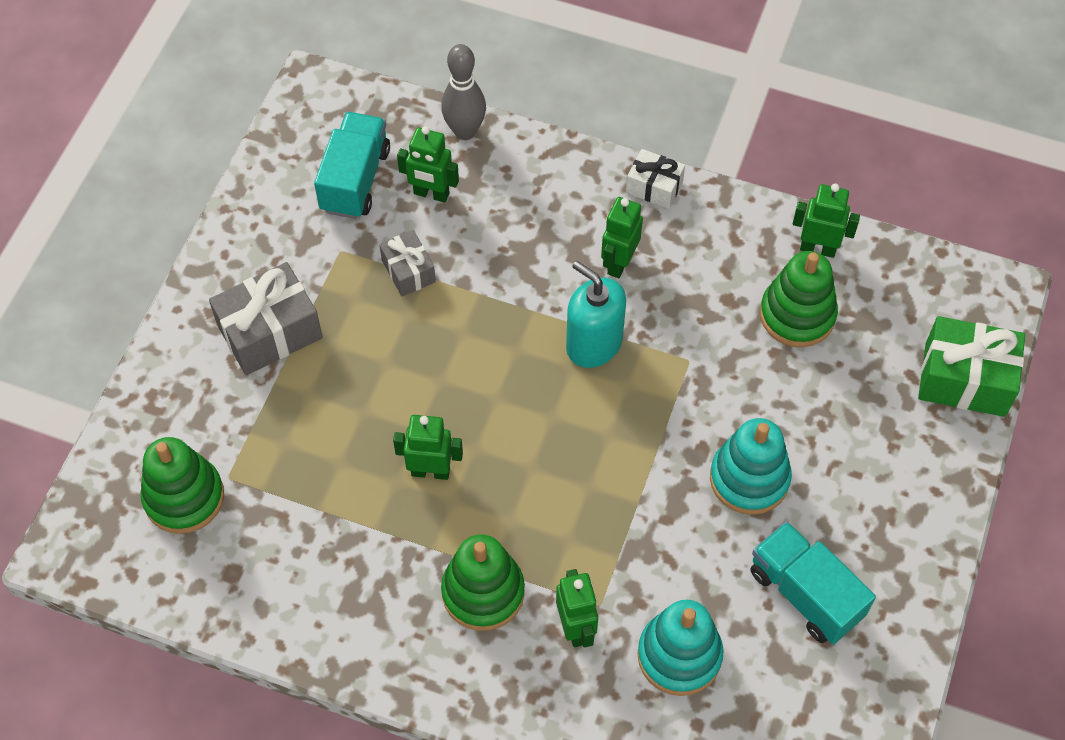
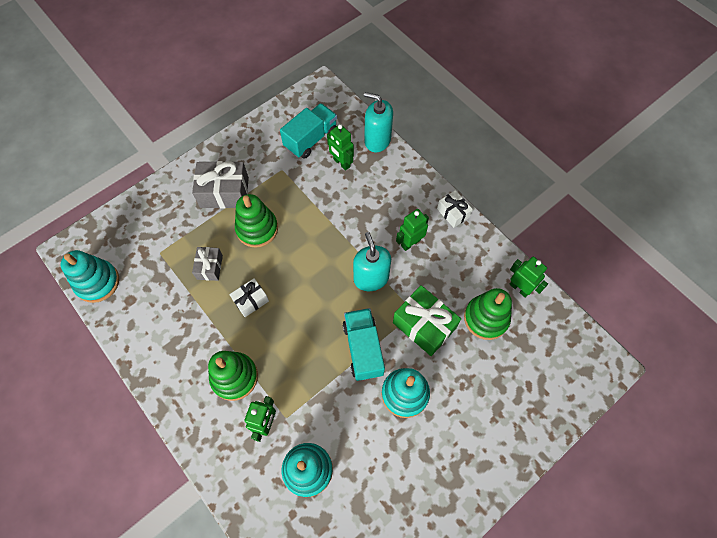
camera: 30 degrees right, 5 degrees up
(156, 575) = (97, 282): none -> turquoise stacking toy
(184, 497) = (134, 251): green stacking toy -> green stacking toy (257, 229)
(408, 271) = (306, 195): grey gift -> grey gift (209, 267)
(430, 471) = (251, 300): green robot -> white gift
(465, 131) = (377, 140): grey bowling pin -> turquoise soap dispenser
(805, 594) = (394, 475): turquoise truck -> turquoise truck (363, 349)
(965, 379) = (558, 404): green gift -> green gift (424, 325)

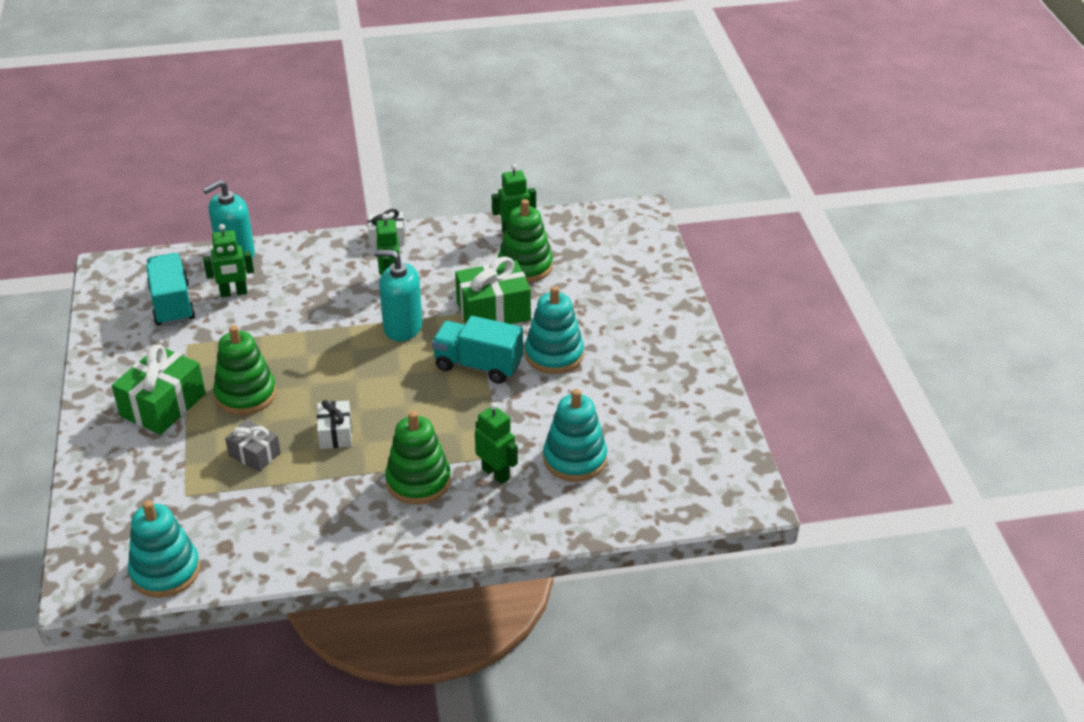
camera: 60 degrees left, 25 degrees down
(224, 192) = (163, 405): grey gift -> green gift

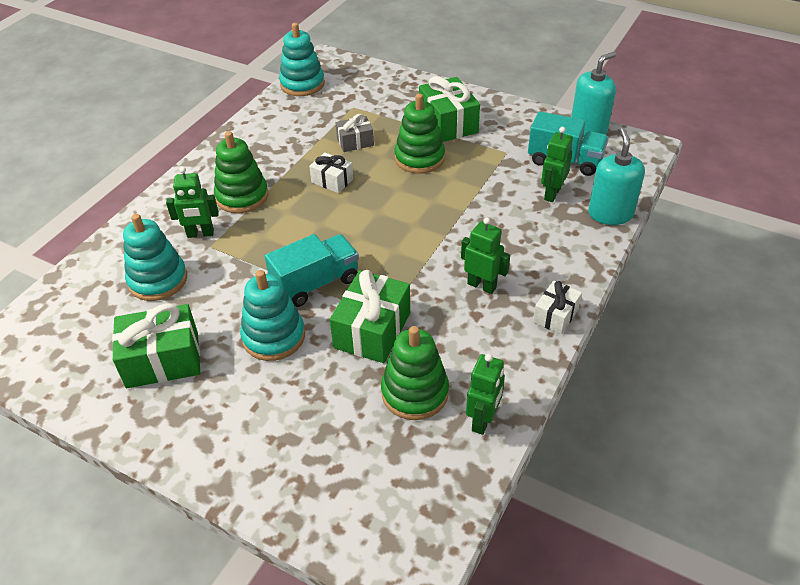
camera: 130 degrees right, 5 degrees up
(402, 327) = (411, 264): turquoise soap dispenser -> turquoise soap dispenser (588, 129)
(639, 396) = (163, 360): none -> green gift

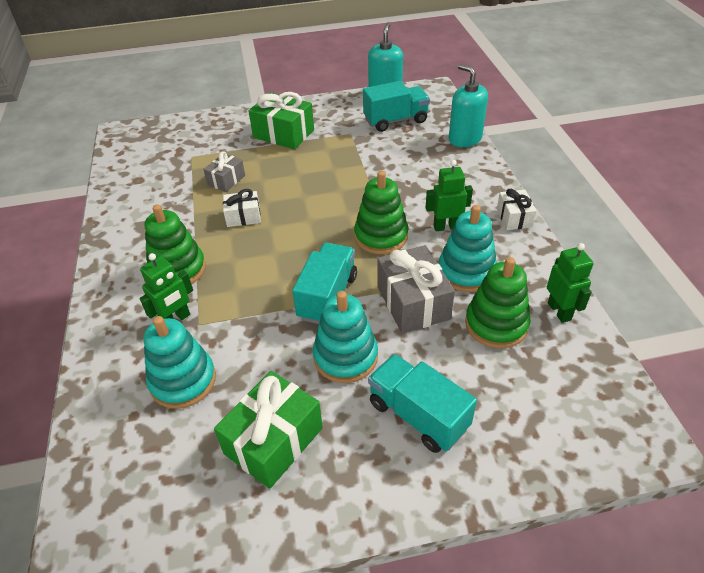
camera: 40 degrees left, 0 degrees up
(269, 414) = (418, 415): none -> turquoise truck
(302, 84) = (123, 159): turquoise stacking toy -> turquoise stacking toy (466, 272)
(372, 330) = (413, 302): green gift -> grey gift
(419, 158) = (293, 167): green stacking toy -> green stacking toy (381, 236)
(552, 194) = (414, 145): green robot -> none

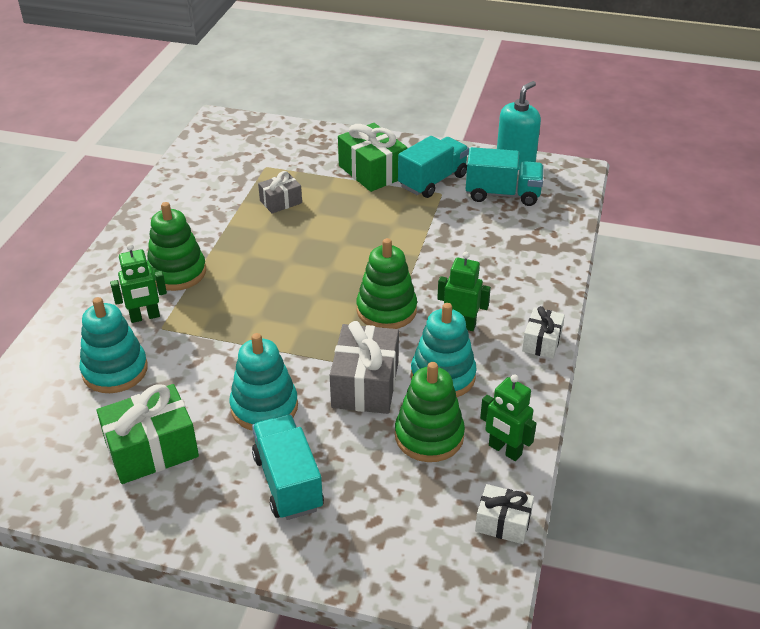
camera: 25 degrees right, 5 degrees down
(243, 217) = (270, 244): white gift -> white gift (503, 523)
(327, 297) = (290, 348): turquoise truck -> turquoise truck (432, 181)
(465, 139) = (563, 239): turquoise soap dispenser -> none
(559, 311) = (504, 450): green robot -> green robot turned 120 degrees clockwise

